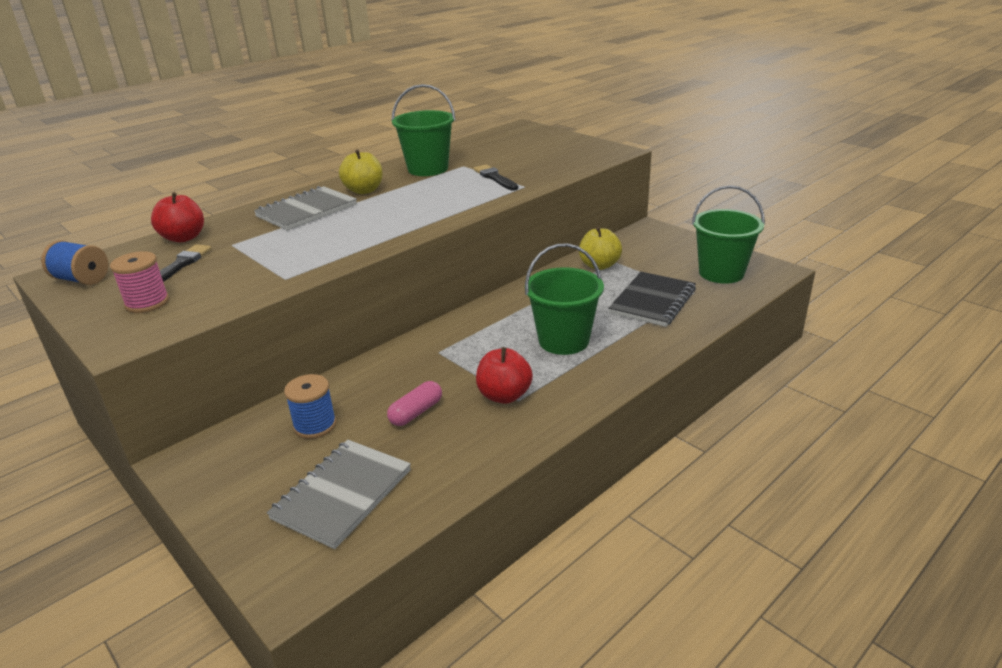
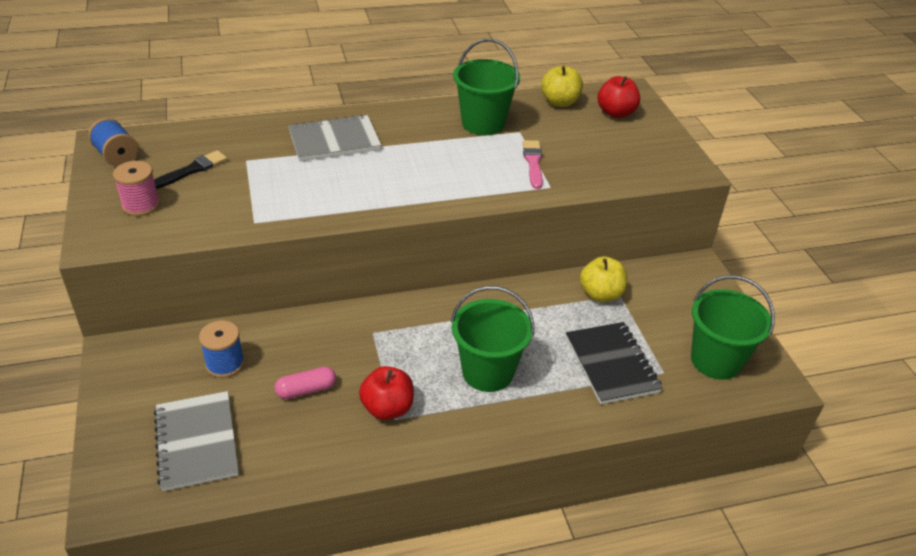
camera: 25 degrees right, 10 degrees up
(184, 238) = (218, 135): red apple -> red apple (616, 113)
(342, 494) = (197, 442): grey notebook -> grey notebook turned 75 degrees counterclockwise
(364, 190) = (402, 132): yellow apple -> yellow apple (560, 102)
(495, 178) = (533, 163): black brush -> pink brush
(652, 301) = (611, 364): black notebook -> black notebook turned 75 degrees counterclockwise

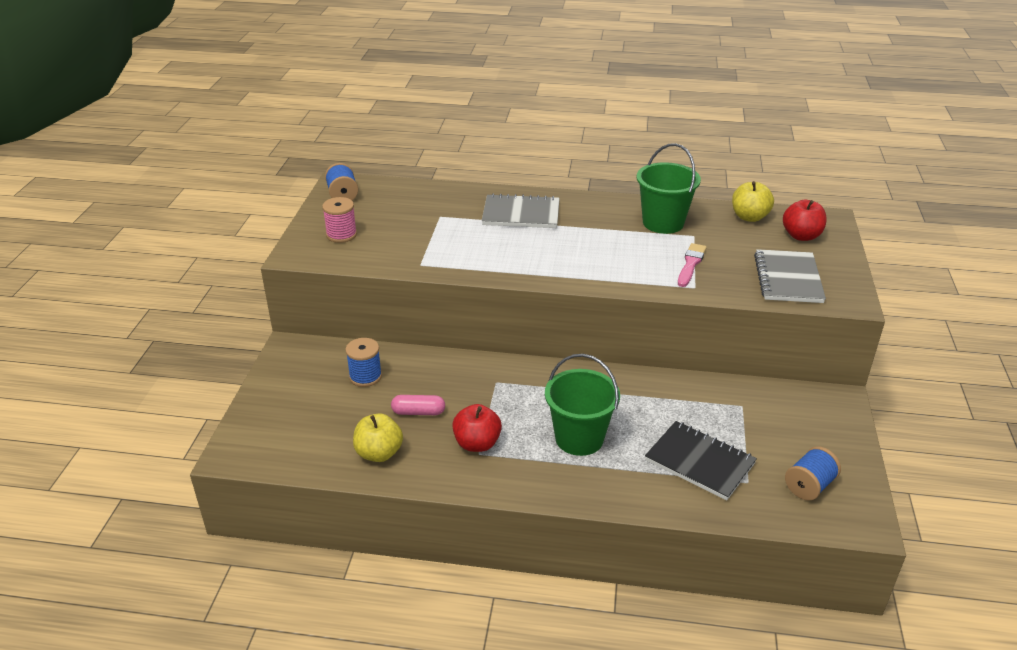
camera: 25 degrees right, 5 degrees down
(191, 170) = (393, 216): black brush -> none
(197, 442) = (316, 428): grey notebook -> grey notebook (788, 278)
(601, 294) = (723, 401): yellow apple -> yellow apple (379, 453)
(611, 364) = (699, 462): black notebook -> black notebook turned 60 degrees counterclockwise
(716, 360) = (809, 486): green bucket -> blue spool

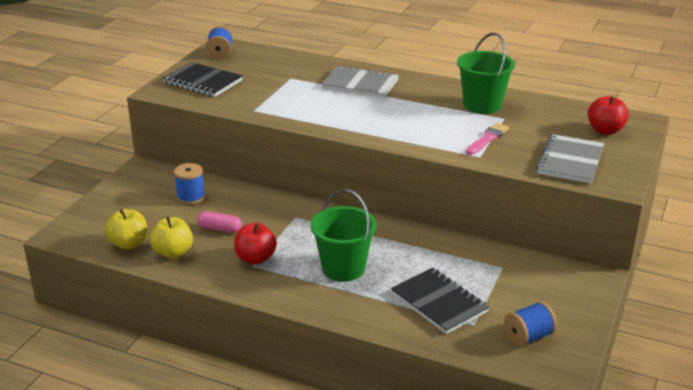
camera: 15 degrees right, 5 degrees down
(341, 235) = (203, 82): pink spool -> black notebook
(749, 217) = (565, 110): yellow apple -> yellow apple (129, 244)

